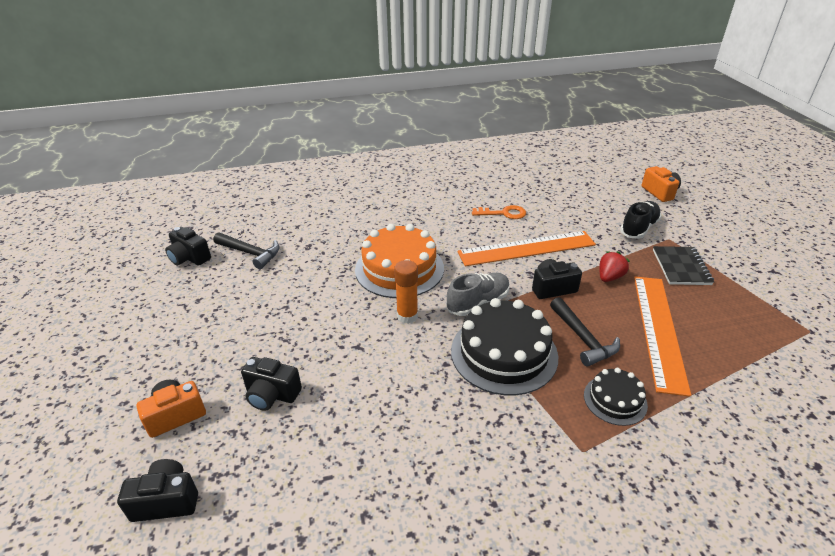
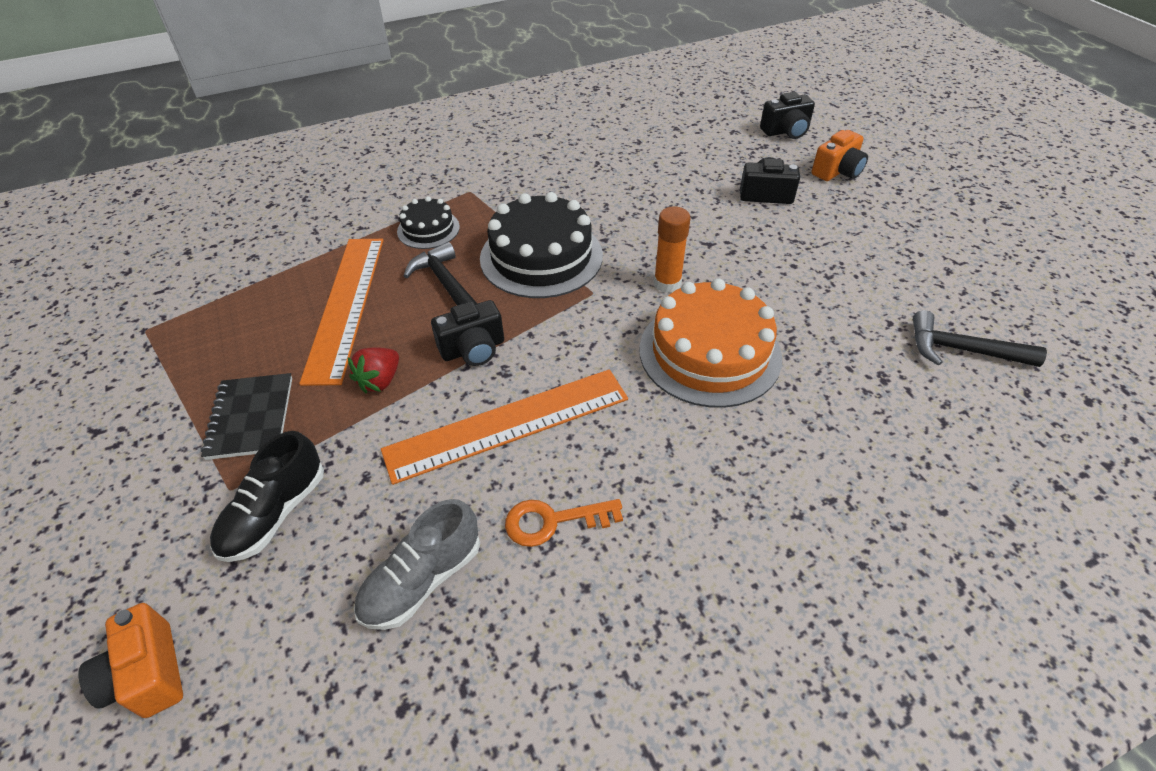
camera: 170 degrees right, 10 degrees up
(189, 258) = (1043, 329): black camera -> none
(478, 303) = (579, 313): grey shoe -> grey shoe (422, 580)

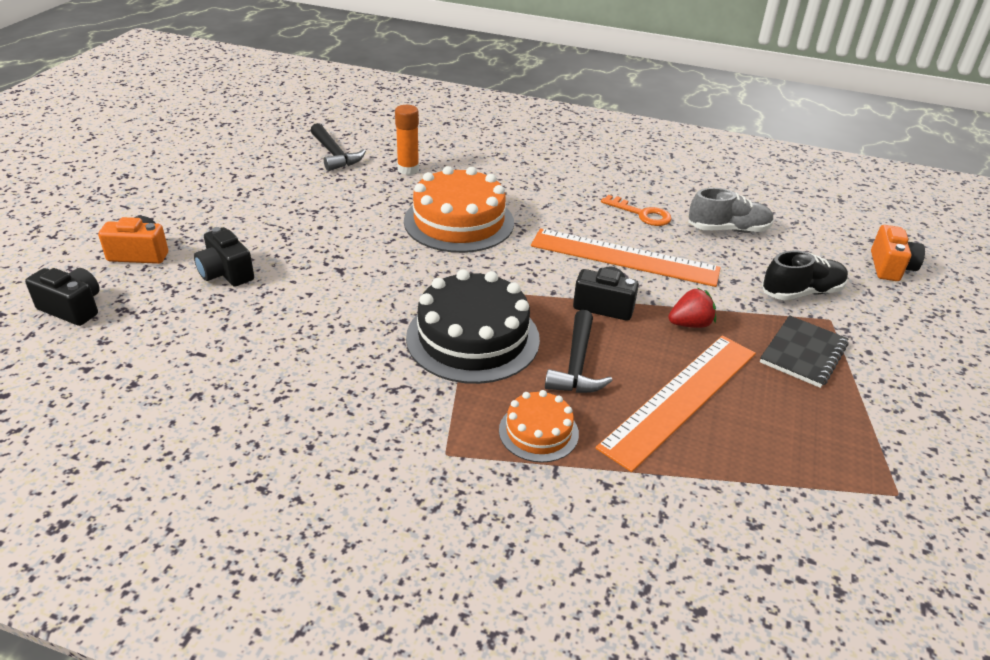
camera: 140 degrees left, 10 degrees down
(428, 229) = (538, 432): black cake -> orange cake
(667, 283) = (416, 265): orange glue stick -> orange glue stick (408, 169)

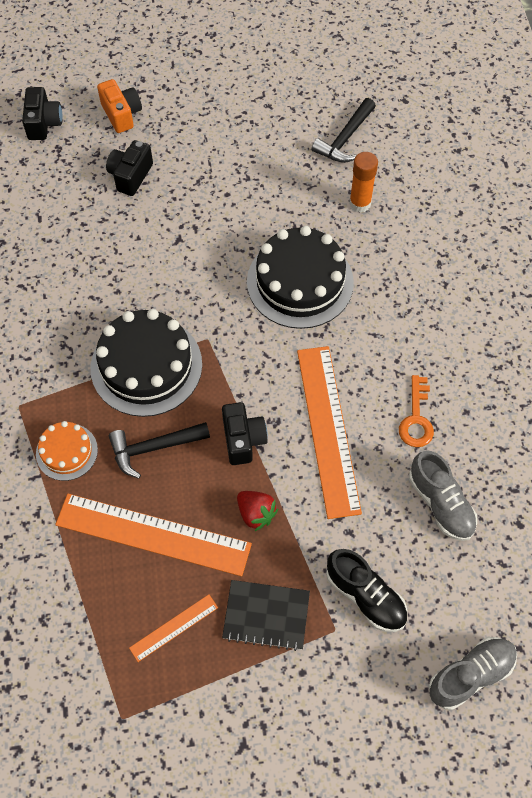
camera: 65 degrees right, 25 degrees up
(459, 222) = (300, 282): orange cake -> black cake
(797, 418) = (174, 627): none -> orange ruler
(890, 267) = (470, 675): orange camera -> grey shoe

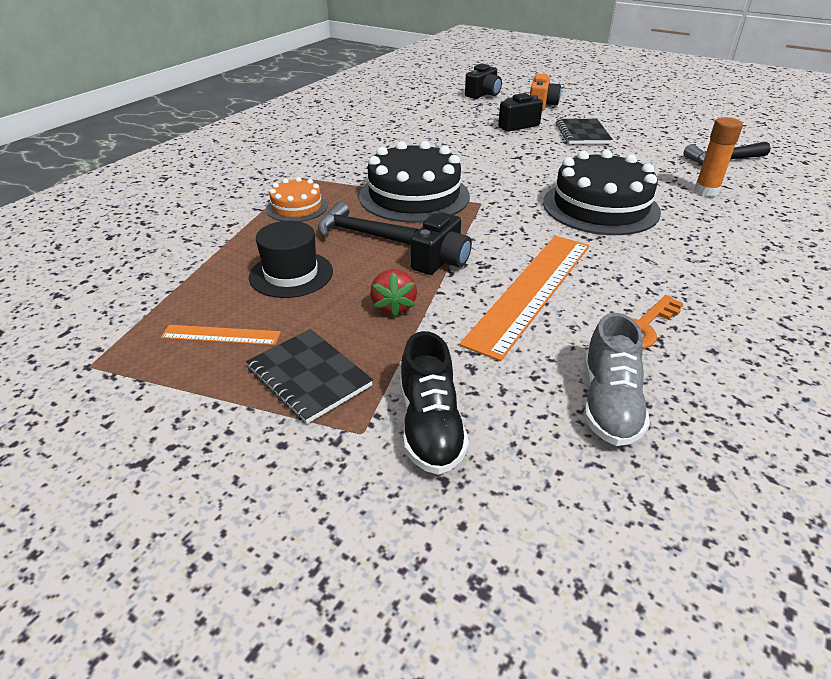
camera: 40 degrees right, 25 degrees down
(153, 534) = (291, 274): orange ruler -> black hat
(202, 156) = (582, 134): none -> black notebook
(470, 675) = (483, 601): grey shoe -> none

